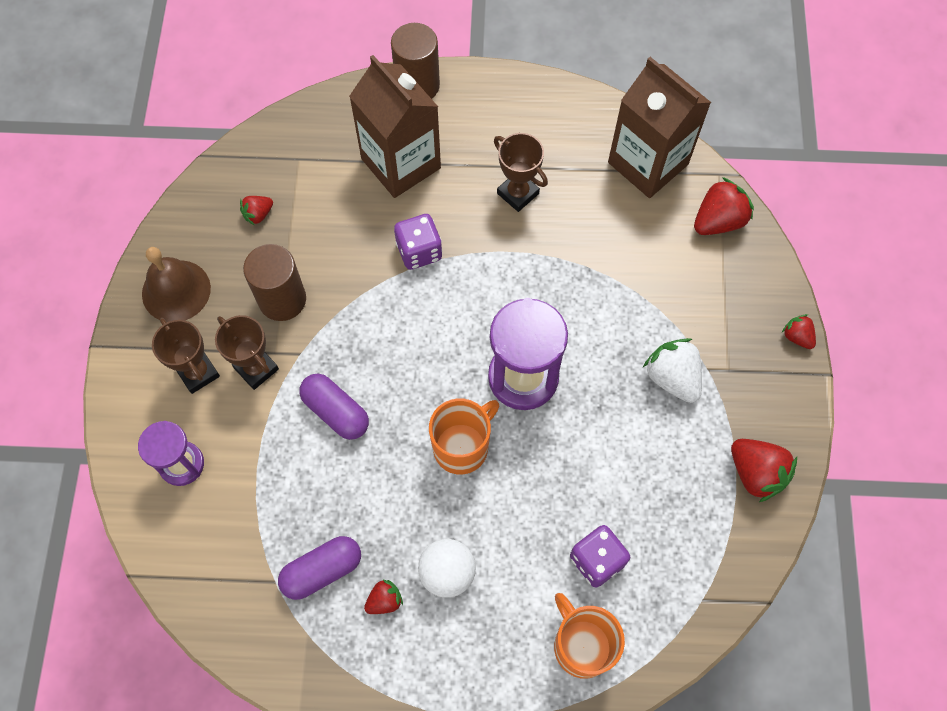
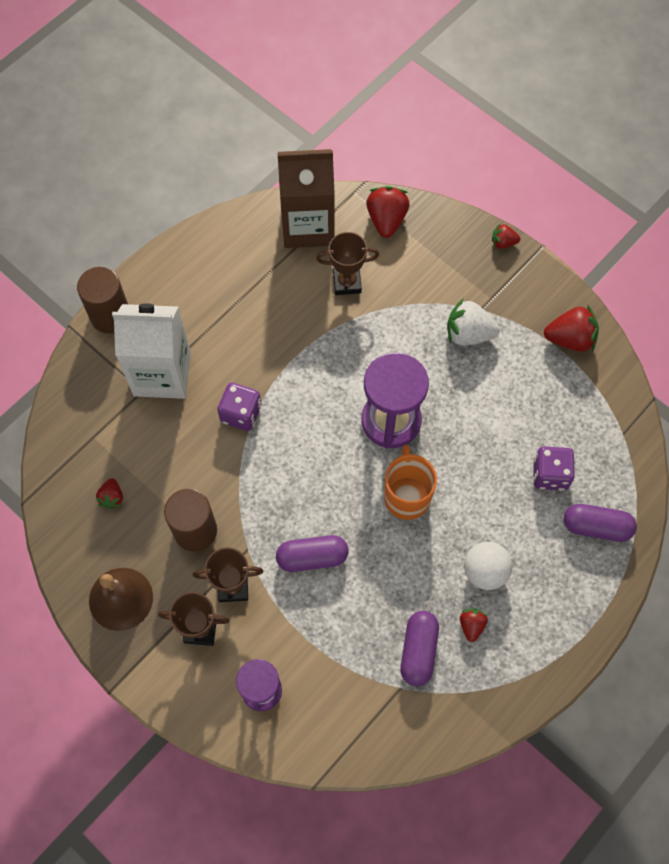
camera: 50 degrees left, 0 degrees up
(401, 163) = (162, 373): brown carton -> white carton
(518, 193) = (255, 319): brown trophy -> brown trophy (347, 282)
(581, 645) = (596, 527): orange mug -> purple capsule

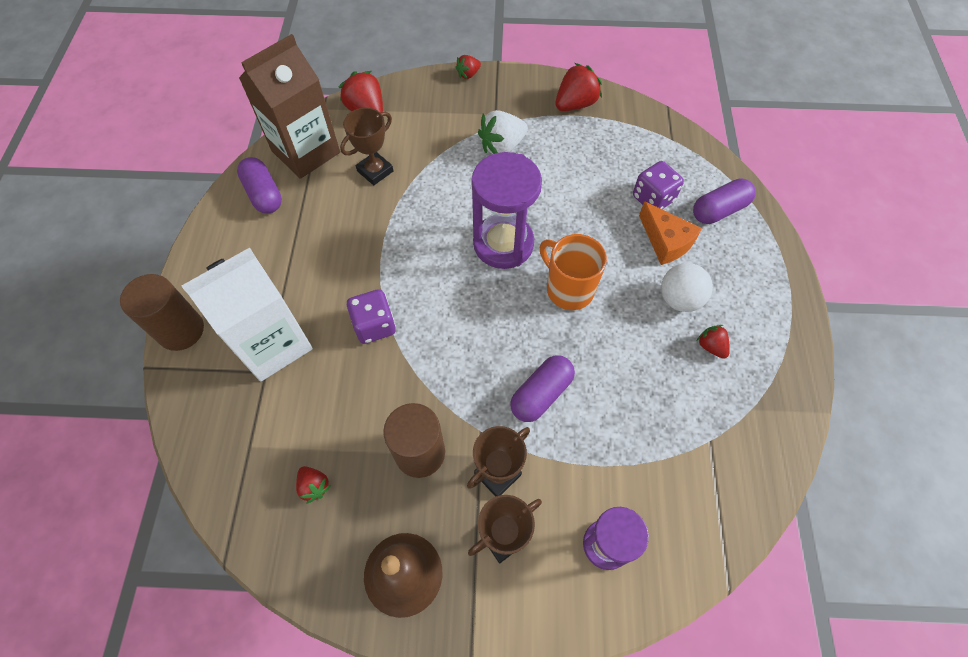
camera: 40 degrees left, 5 degrees down
(418, 651) = (694, 399): purple capsule -> purple capsule (264, 194)
(523, 518) = (666, 241): none -> orange cheese

